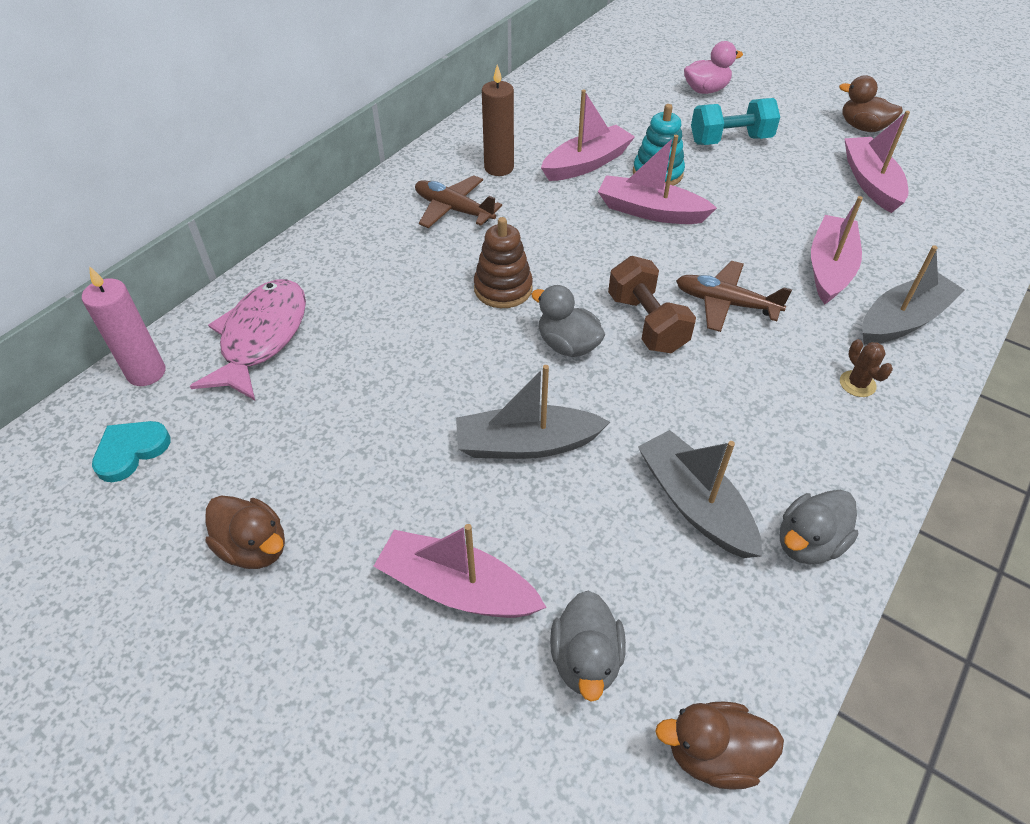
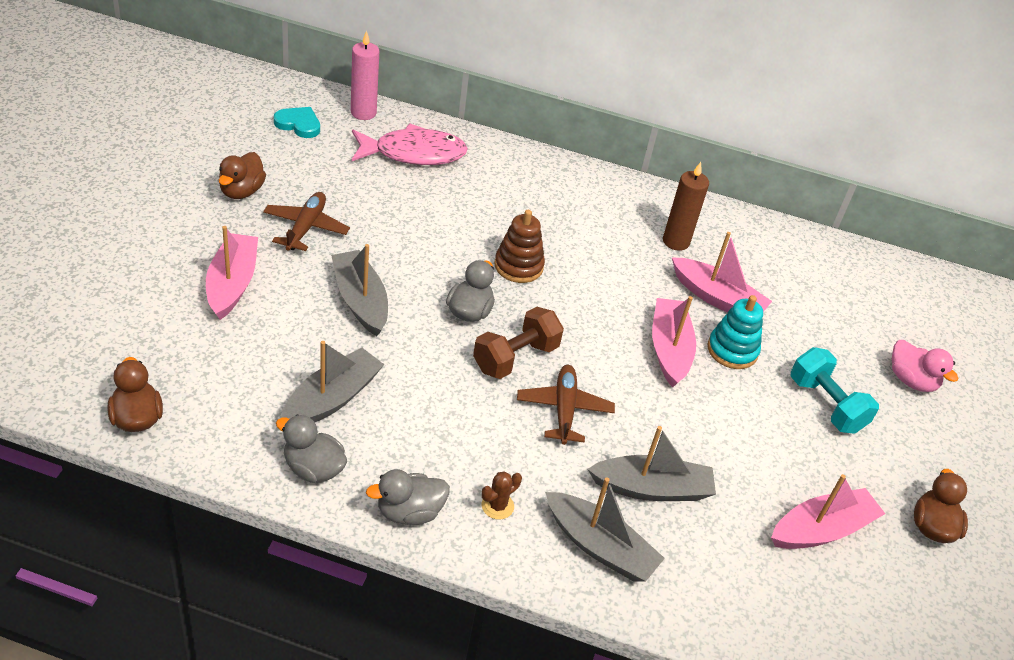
camera: 65 degrees right, 5 degrees down
(454, 210) = (602, 223): brown plane -> brown plane (306, 228)
(585, 660) = (192, 350): grey duck -> grey duck (409, 512)
(829, 268) = (652, 488): pink boat -> grey boat

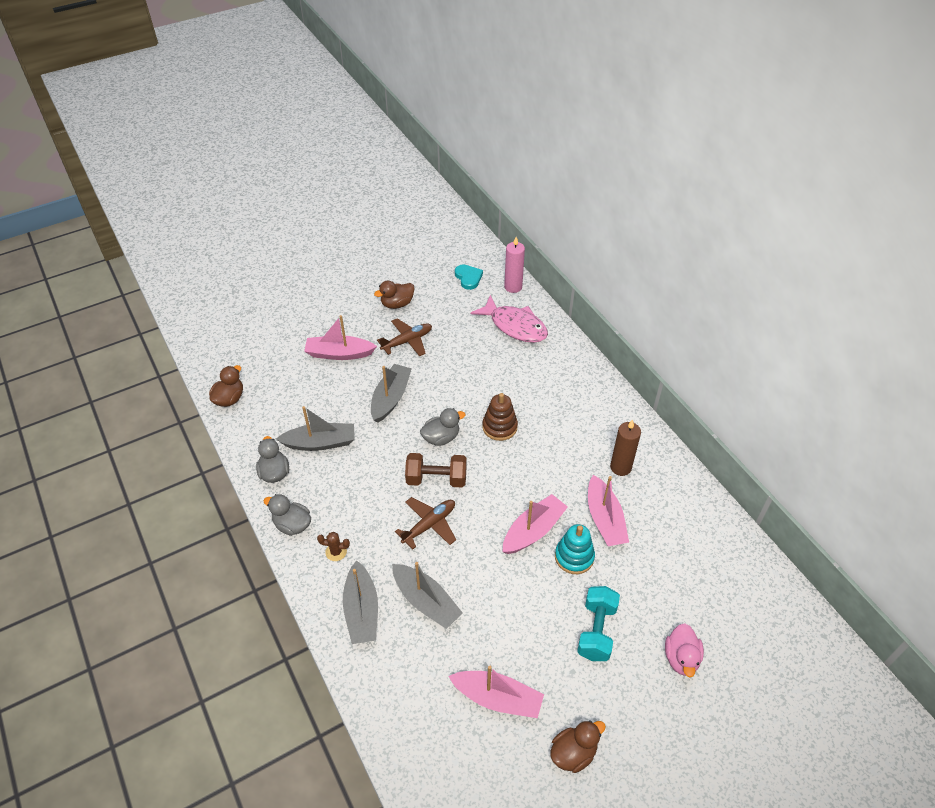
camera: 50 degrees right, 5 degrees up
(232, 284) = (339, 353): pink boat -> pink boat turned 135 degrees counterclockwise

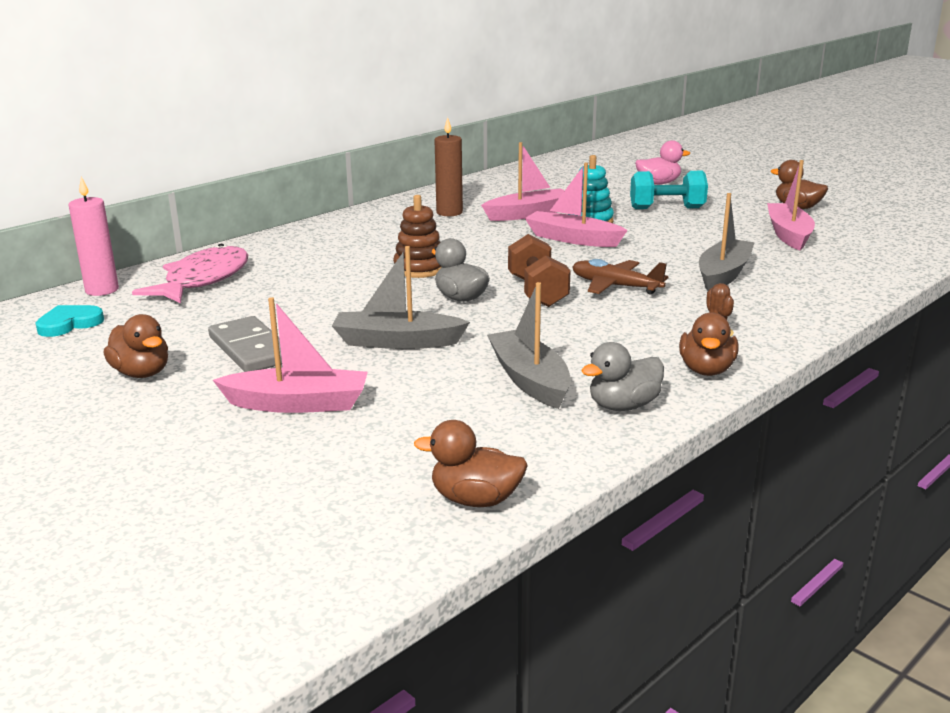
camera: 105 degrees left, 25 degrees down
(292, 525) = (706, 370): grey duck -> brown duck
(339, 353) = (298, 404): pink boat -> pink boat turned 75 degrees counterclockwise
(361, 610) = (779, 304): grey boat -> none
(407, 341) = (251, 349): brown plane -> grey domino

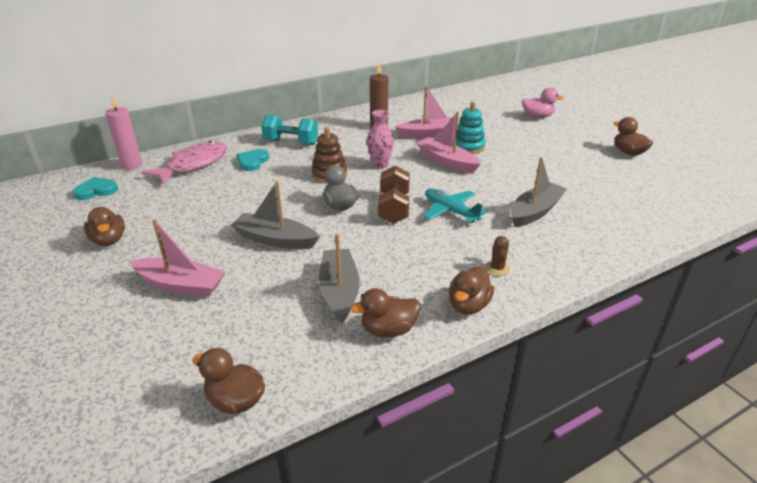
camera: 15 degrees right, 10 degrees up
(251, 349) = (183, 230): grey domino -> none
(293, 267) = (252, 162): none -> turquoise heart
(483, 251) = (380, 165): none -> pink vase
(615, 286) = (450, 211): brown plane -> turquoise plane
(623, 406) = (388, 330): grey duck -> brown duck
(667, 208) = (530, 141): turquoise dumbbell -> turquoise dumbbell (291, 142)
(788, 234) = (606, 179): pink boat -> none

